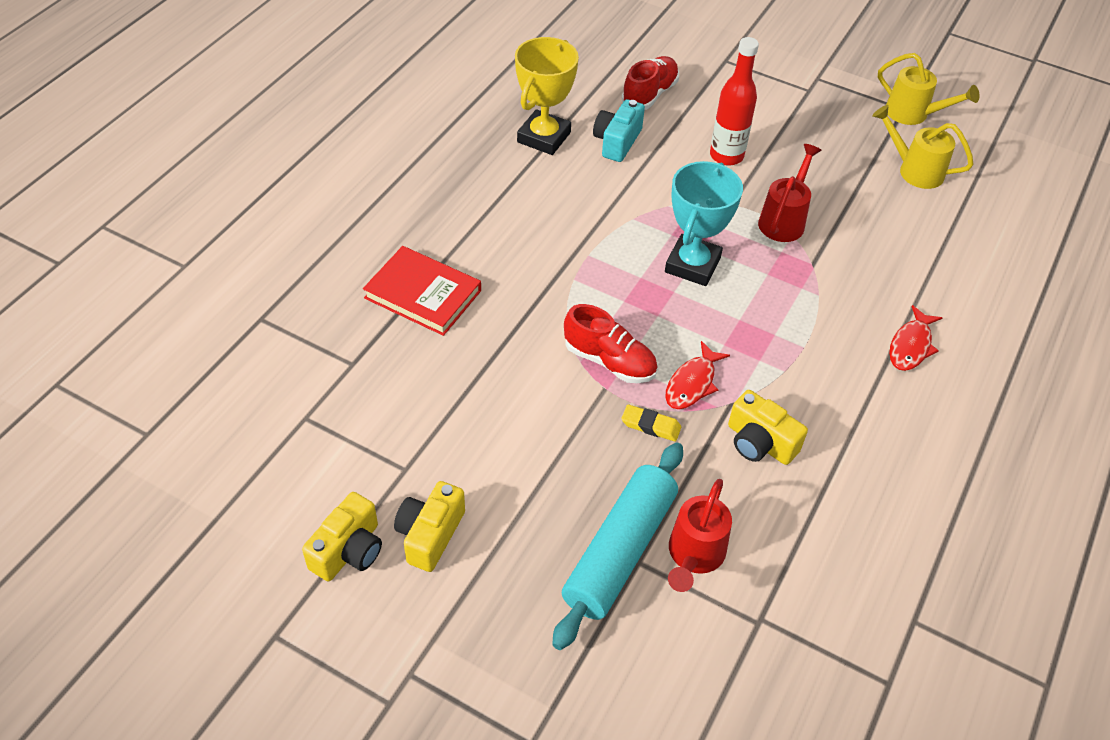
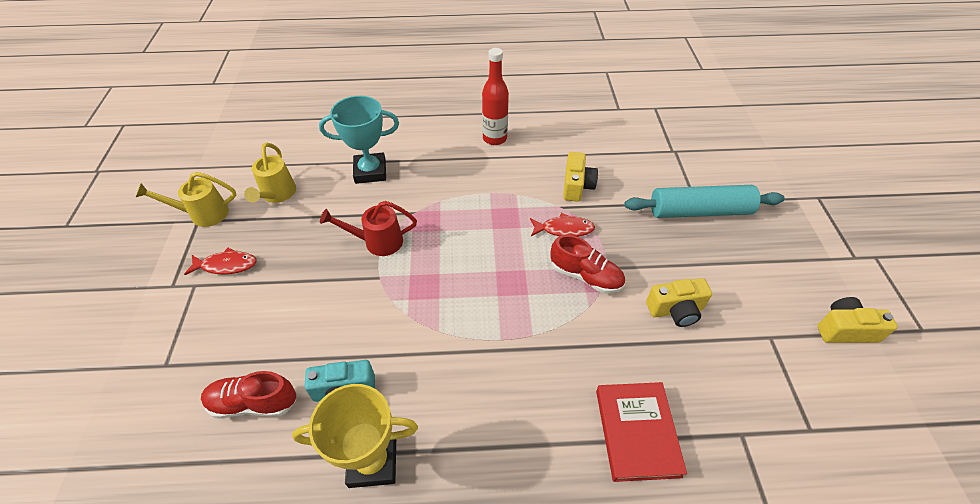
camera: 120 degrees left, 0 degrees up
(430, 535) = (789, 296): yellow camera -> yellow camera (675, 310)
(609, 361) = (585, 276): red shoe -> red shoe turned 120 degrees clockwise
(651, 425) = (612, 234): yellow eraser -> none
(692, 265) = (462, 272): turquoise trophy -> turquoise trophy (370, 171)
(694, 555) = (669, 184): red watering can -> none
(726, 156) = (320, 304): red bottle -> red bottle (494, 138)
(911, 346) = (451, 152): red fish -> red fish (226, 265)
(913, 114) = (203, 214): yellow watering can -> yellow watering can turned 105 degrees counterclockwise

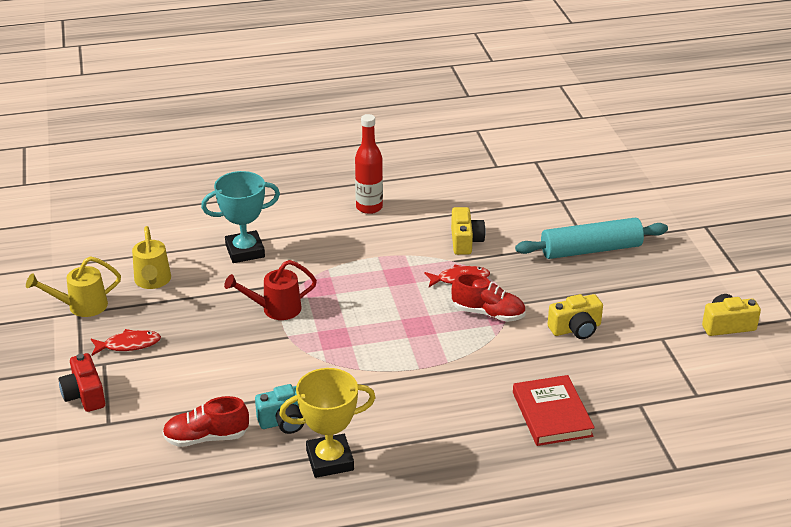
camera: 10 degrees left, 15 degrees down
(159, 323) = (84, 395): none -> red camera

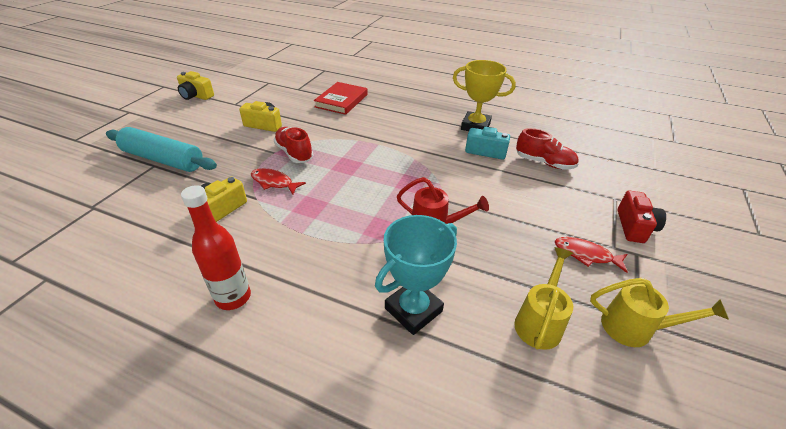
camera: 145 degrees left, 5 degrees up
(245, 251) = (413, 310): turquoise trophy -> turquoise trophy turned 60 degrees counterclockwise

